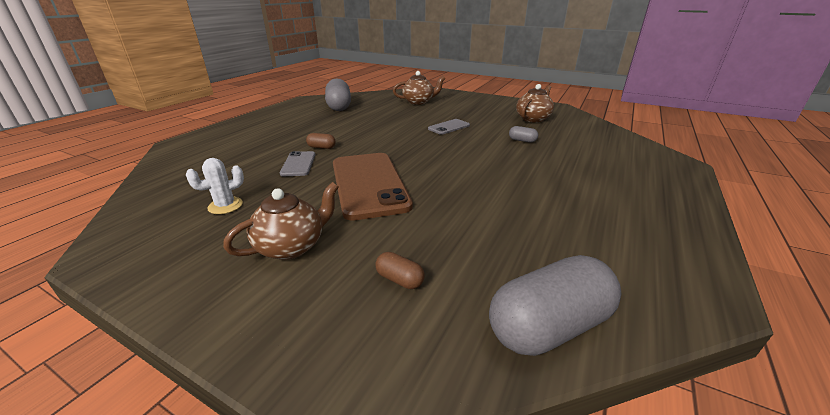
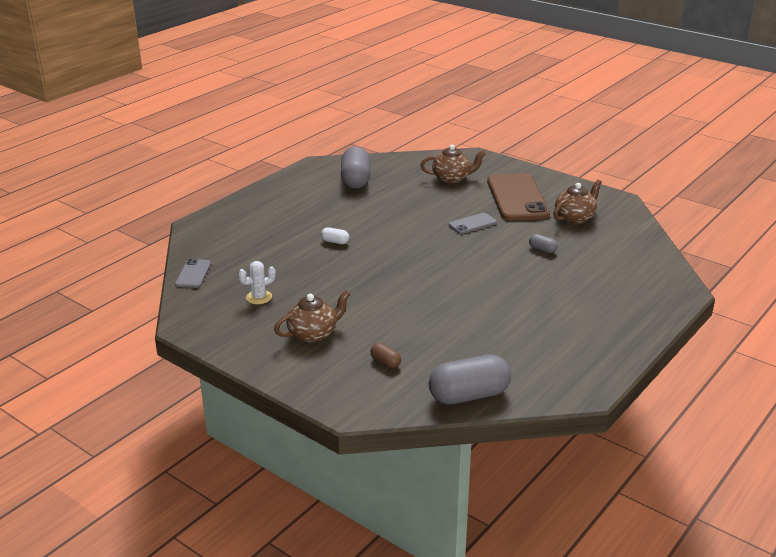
camera: 10 degrees right, 0 degrees up
(298, 164) = (314, 260): grey phone -> grey phone (193, 274)
(321, 147) = (335, 242): brown capsule -> white capsule
(368, 184) = (375, 288): brown phone -> brown phone (517, 198)

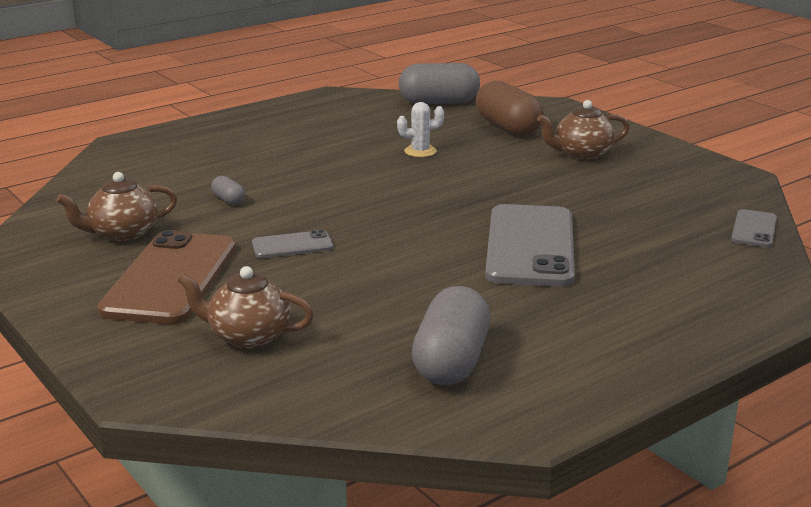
camera: 165 degrees left, 5 degrees down
(259, 297) = (650, 193): white cactus -> white cactus (420, 151)
(335, 242) = (530, 246): white capsule -> grey phone
(385, 362) = (508, 127): brown capsule -> brown capsule, size x2.25

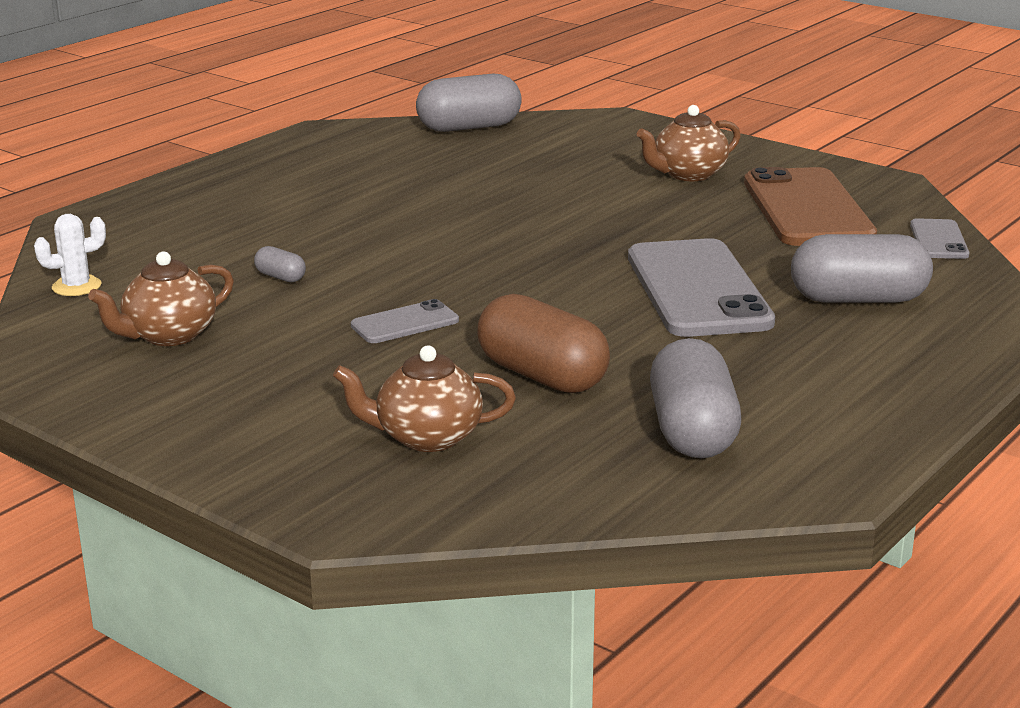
camera: 15 degrees left, 0 degrees up
(171, 278) = (275, 382): brown phone -> brown phone (807, 209)
(420, 151) = (487, 191): white cactus -> white cactus (76, 286)
(508, 127) = (577, 151): brown capsule -> brown capsule (542, 376)
(655, 270) = (858, 299): none -> grey capsule

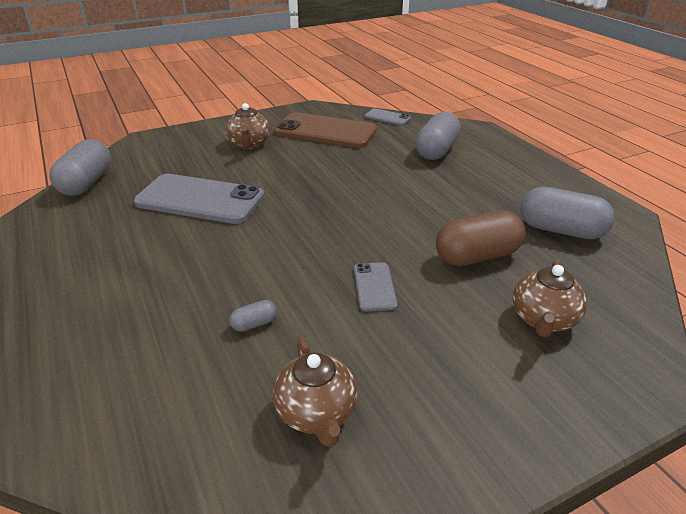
camera: 65 degrees left, 10 degrees up
(76, 286) = (161, 459): white cactus -> none
(697, 289) = (397, 183): grey phone -> grey phone (200, 200)

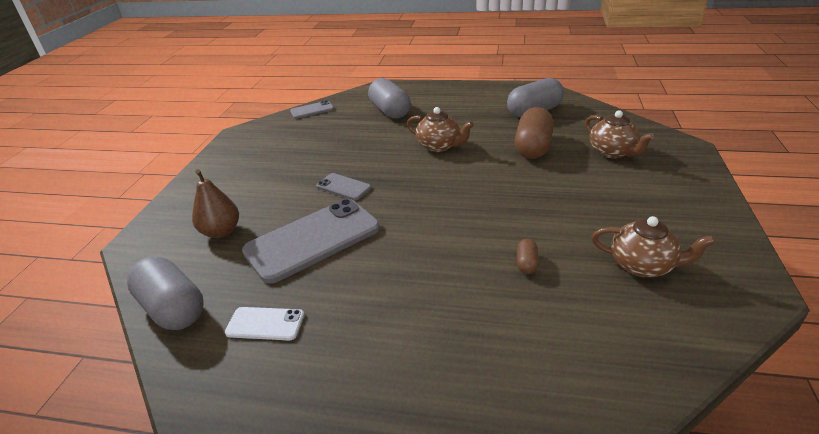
camera: 50 degrees left, 0 degrees up
(90, 224) = (265, 324): none -> white phone
(180, 160) = (221, 232): none -> brown pear
(249, 144) = (252, 184): brown teapot -> brown teapot (439, 146)
(254, 324) = (526, 263): grey capsule -> brown capsule
(325, 131) = (290, 142): brown phone -> none
(374, 287) = (529, 196): grey phone -> grey phone (343, 187)

